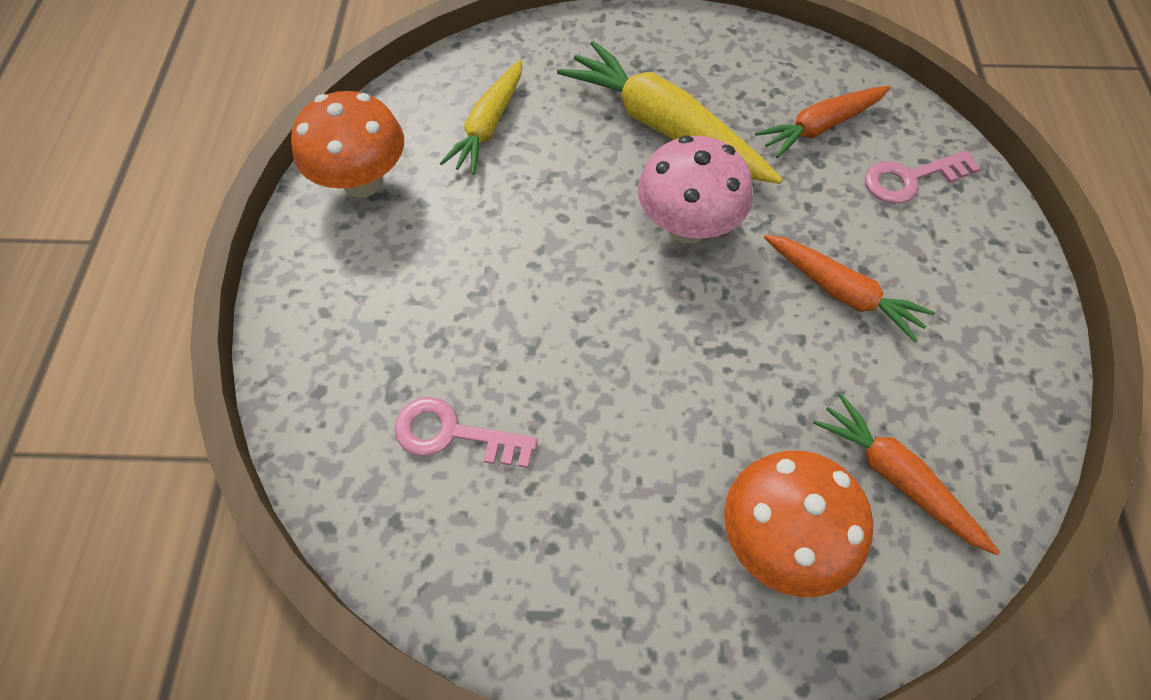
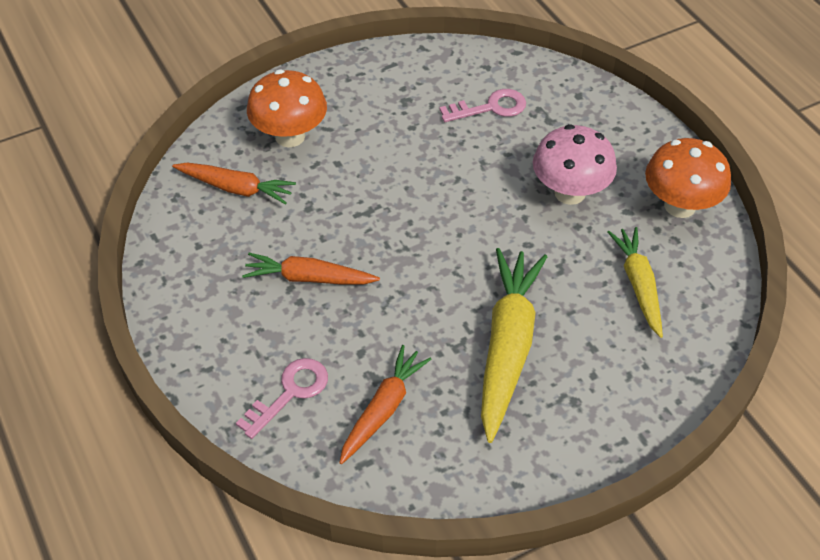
camera: 150 degrees right, 10 degrees down
(664, 128) = (507, 347): yellow carrot -> yellow carrot turned 90 degrees counterclockwise
(687, 226) = (439, 276): pink mushroom -> pink mushroom (569, 192)

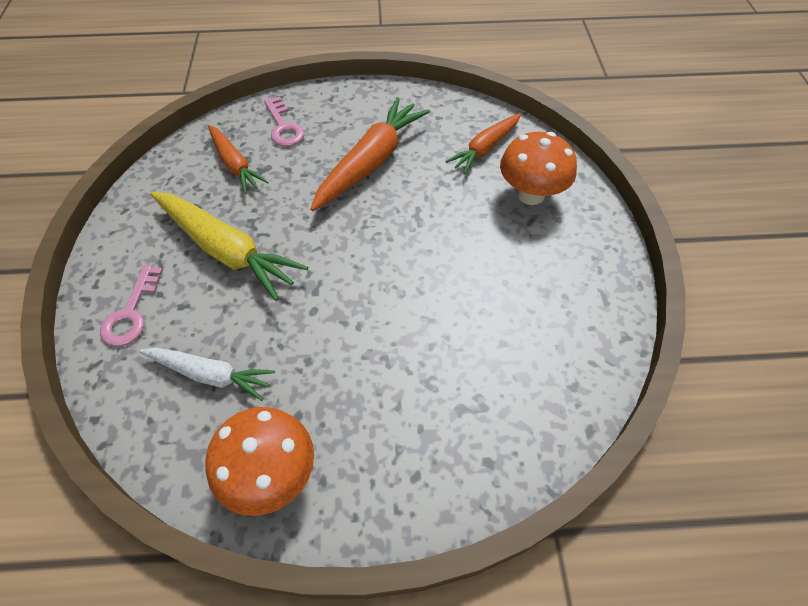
camera: 115 degrees right, 5 degrees up
(309, 278) = (371, 162): orange carrot -> orange carrot, size x1.61
(490, 107) = (504, 360): pink key -> pink key (131, 313)
(569, 192) = (351, 375): pink mushroom -> none
(638, 285) = (210, 375): yellow carrot -> white carrot

